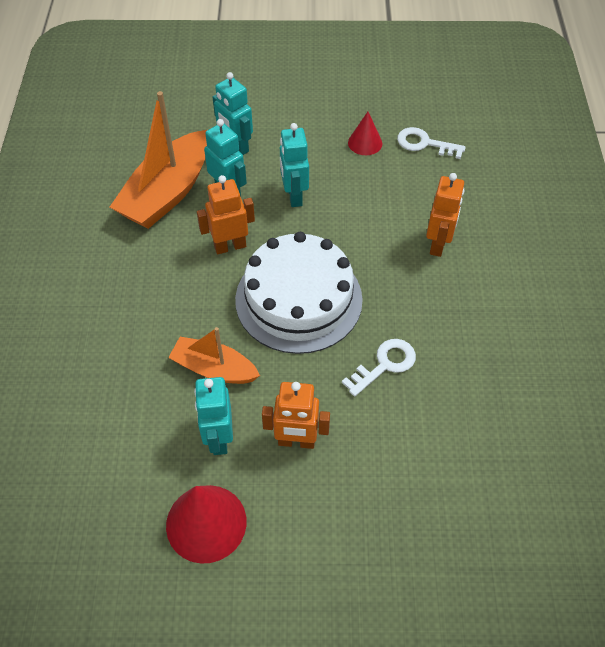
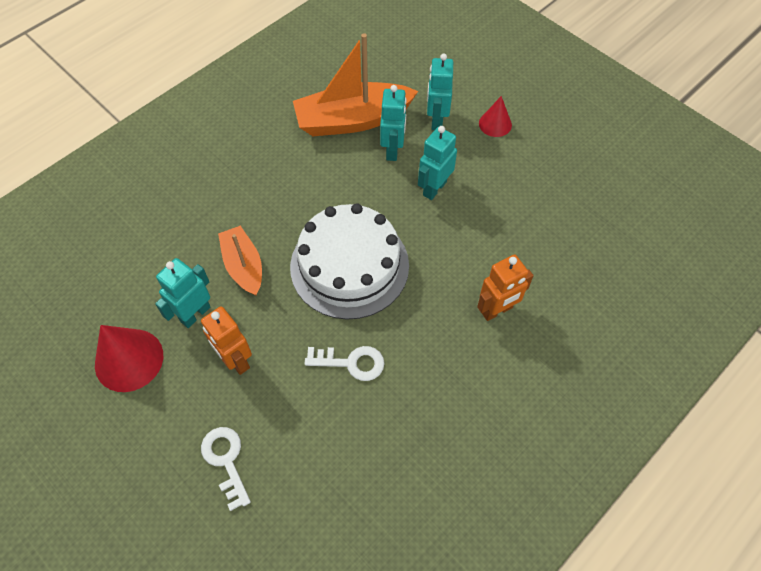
camera: 45 degrees right, 5 degrees up
(230, 246) = (349, 190): orange robot -> none
(365, 143) = (536, 188): red cone -> red cone (495, 124)
(424, 144) = (584, 224): white key -> white key (226, 461)

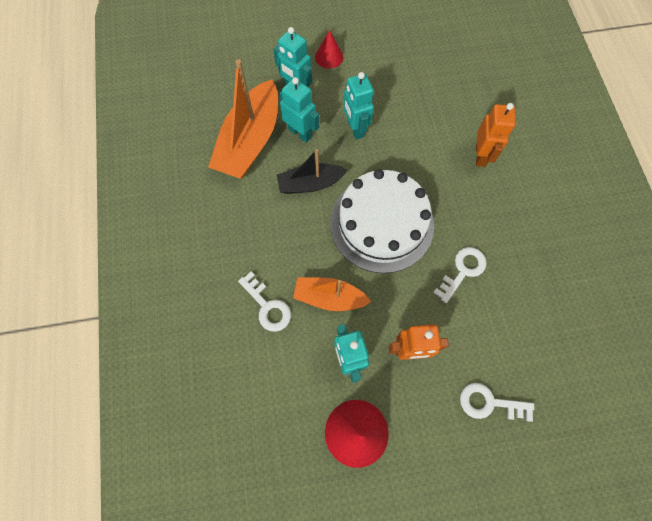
camera: 55 degrees left, 10 degrees up
(203, 225) = (267, 306): none -> white key
(346, 187) = (310, 184): none -> black boat

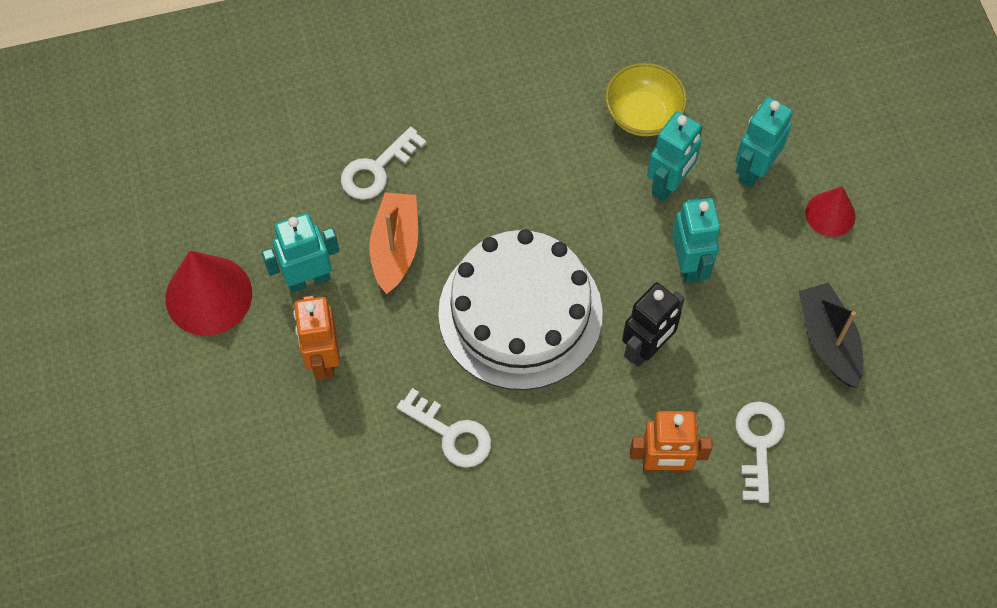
camera: 85 degrees right, 5 degrees down
(250, 141) = (643, 115): orange boat -> yellow bowl
(310, 184) = (578, 206): black boat -> black boat (828, 340)
(355, 129) = (689, 265): turquoise robot -> turquoise robot turned 105 degrees clockwise
(408, 156) = (646, 348): none -> black robot
(489, 403) = (252, 469): white key -> white key (758, 444)

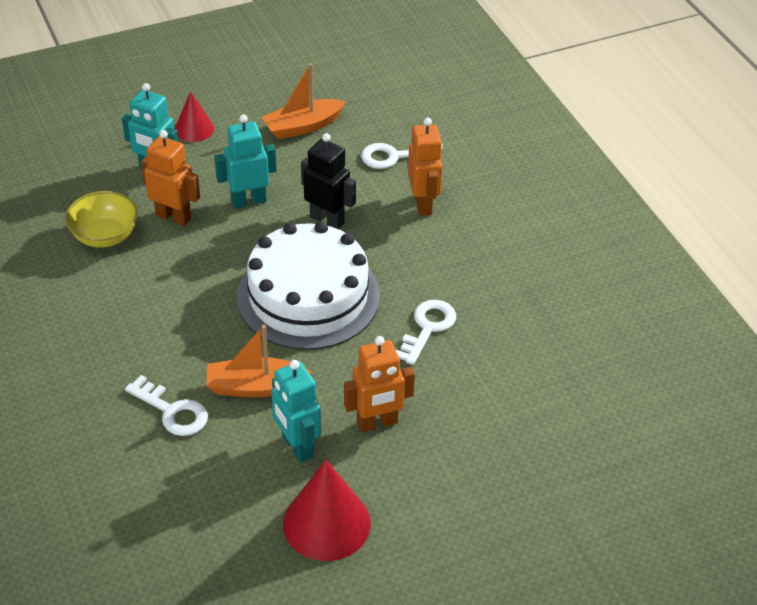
camera: 100 degrees left, 20 degrees down
(669, 184) = (173, 217): turquoise robot -> orange robot
(828, 340) = (303, 127): black boat -> orange boat

